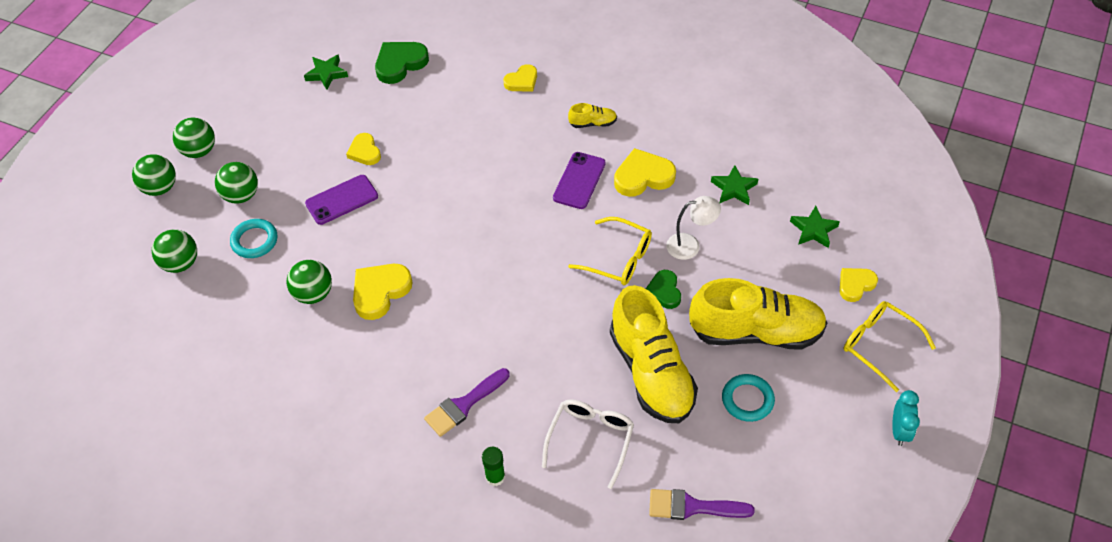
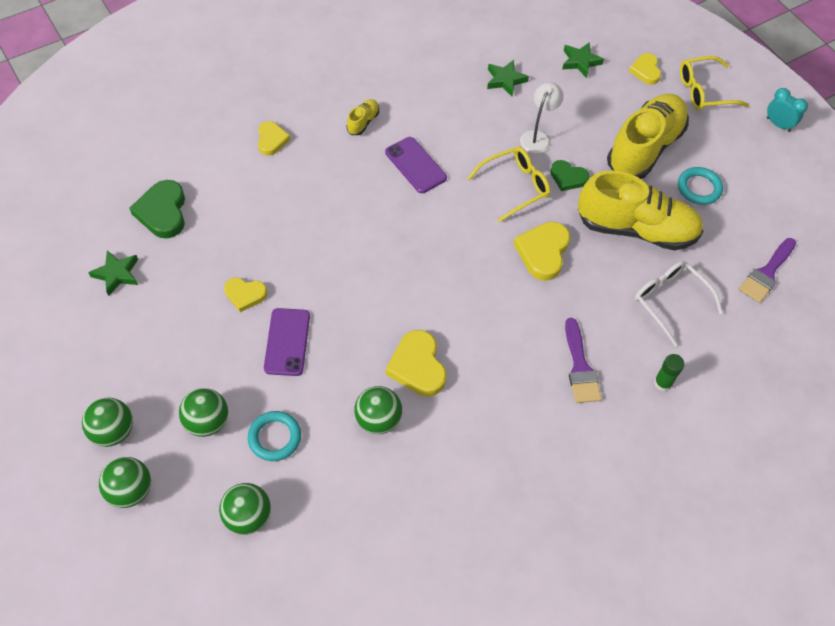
camera: 60 degrees left, 5 degrees up
(643, 176) = (447, 124): yellow heart -> yellow heart (543, 252)

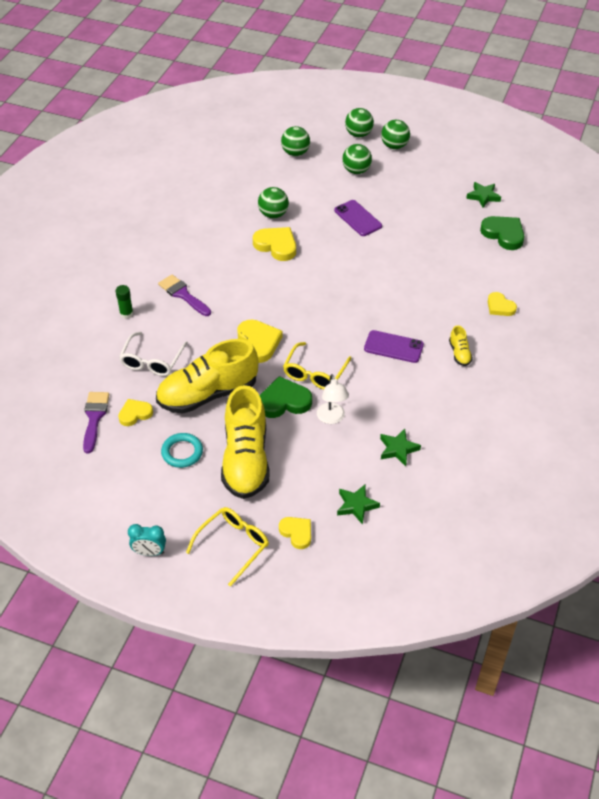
camera: 145 degrees right, 10 degrees down
(245, 295) = (406, 225): yellow heart -> yellow heart (135, 414)
(275, 437) = (317, 182): turquoise ring -> none
(568, 177) = (284, 401): green heart -> green heart, size x1.57
(670, 301) = (152, 361): white glasses -> white glasses turned 90 degrees clockwise

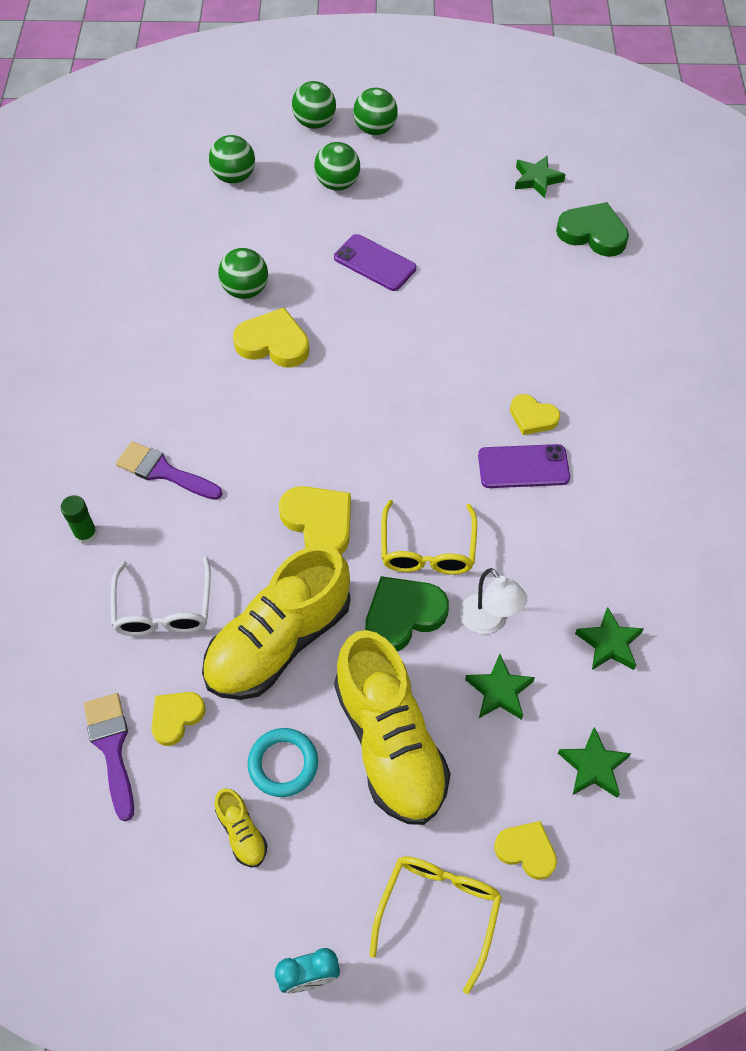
camera: 20 degrees left, 10 degrees up
(320, 454) = (499, 691): none -> green star
(459, 353) = (621, 448): yellow shoe -> yellow shoe (242, 832)
(500, 307) = (642, 353): yellow heart -> yellow heart (532, 417)

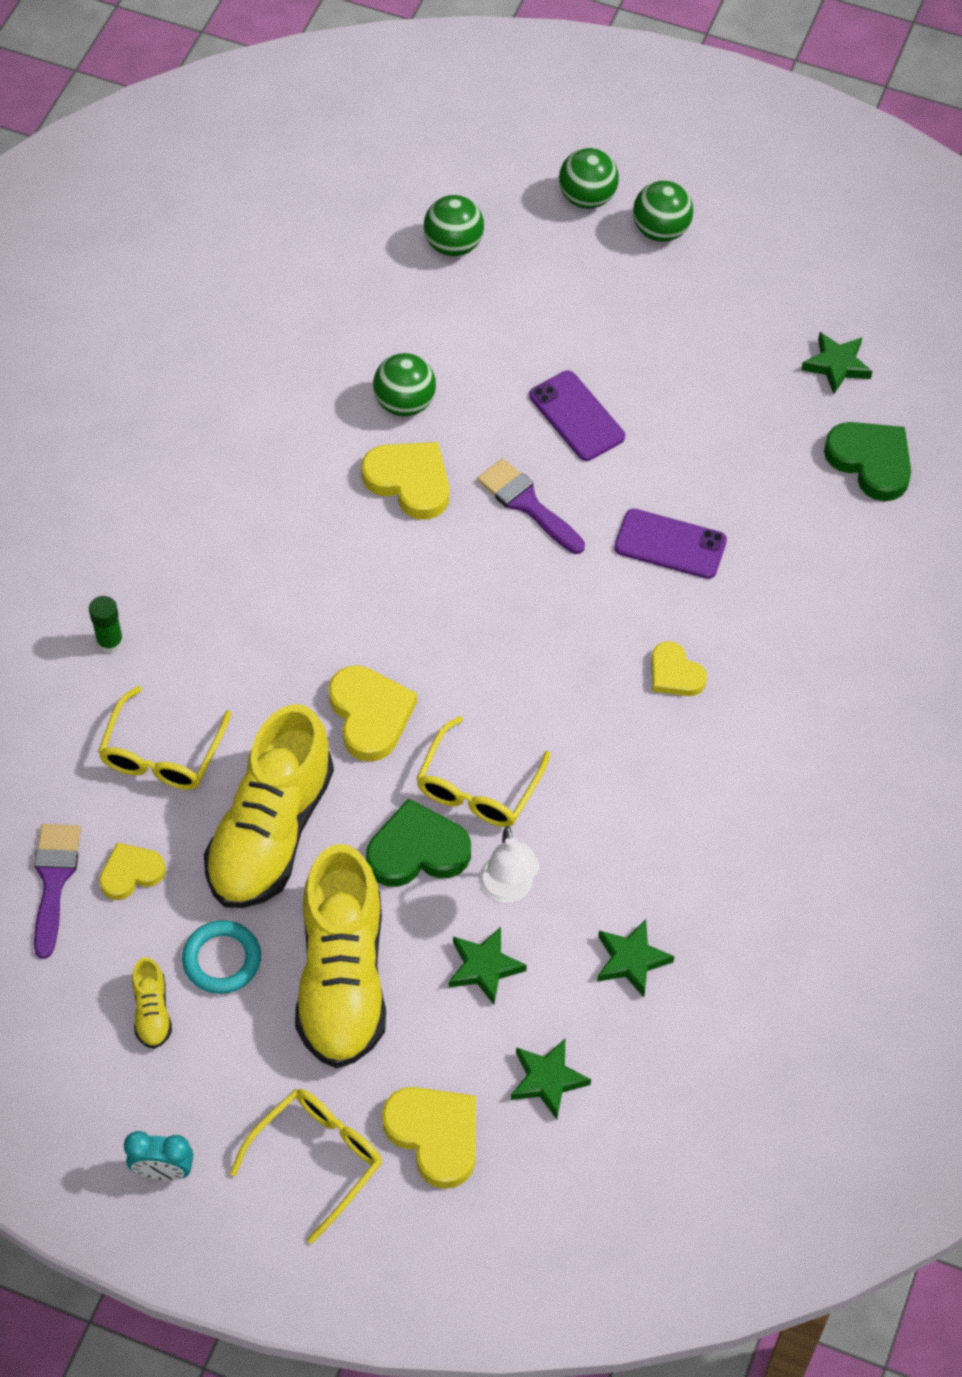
camera: 20 degrees right, 0 degrees up
(163, 471) = (221, 598): purple brush -> purple brush (527, 504)
(164, 609) = (162, 754): white glasses -> yellow glasses
(279, 641) = (271, 831): yellow shoe -> yellow shoe turned 45 degrees counterclockwise
(337, 184) = (578, 294): green ball -> none
(523, 467) = (634, 729): purple phone -> purple phone (670, 544)
(526, 850) = (435, 1135): yellow heart -> yellow heart, size x1.57

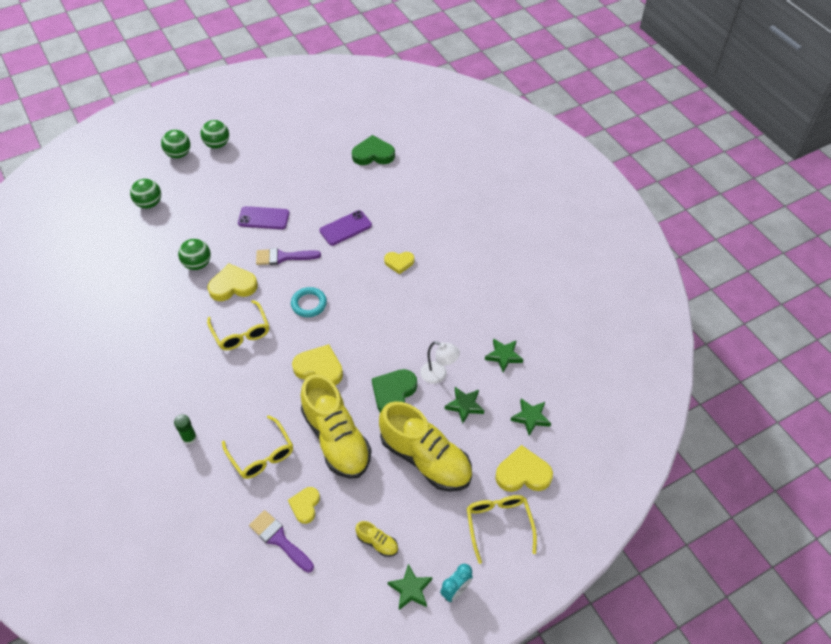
camera: 50 degrees left, 5 degrees down
(222, 960) = (377, 498): turquoise ring -> turquoise ring (309, 304)
(478, 787) = (386, 354): yellow glasses -> yellow glasses (241, 332)
(836, 365) = (326, 137): green star -> green star (410, 589)

